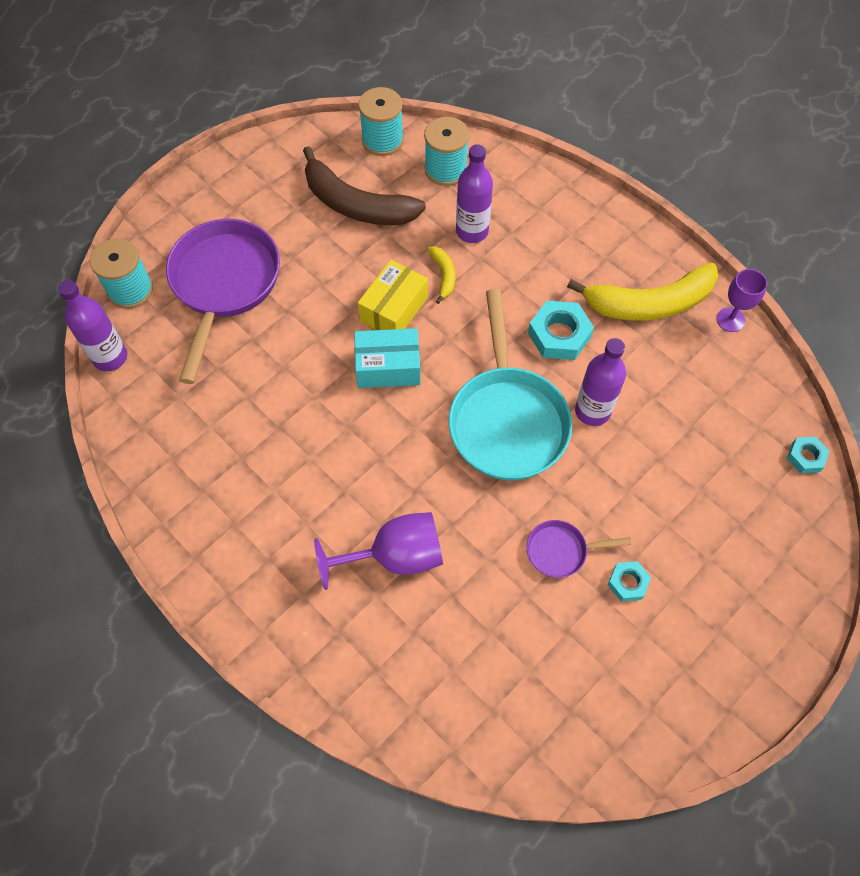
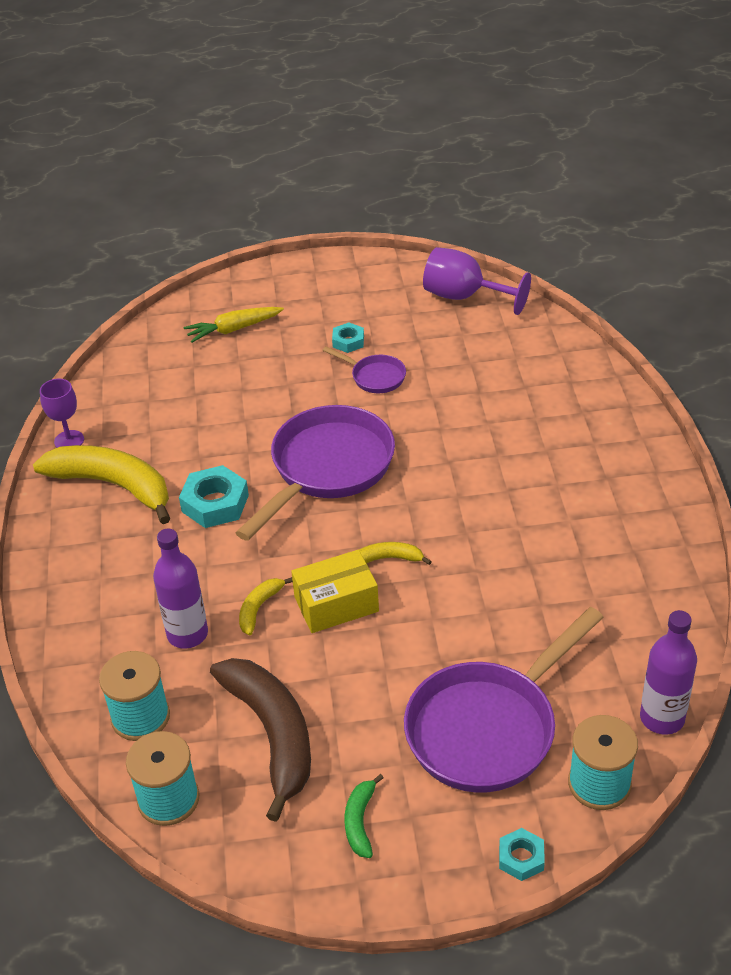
camera: 140 degrees left, 20 degrees down
(262, 189) = (360, 821): none -> green banana
(388, 367) = (388, 559): turquoise box -> yellow banana
(395, 556) = (501, 431): purple goblet -> purple goblet (464, 297)
(507, 420) = (327, 468): turquoise pan -> purple pan
(592, 411) = (254, 440): purple bottle -> none
(746, 527) = (233, 329): none -> yellow carrot
(805, 457) = (142, 341): turquoise nut -> turquoise nut (521, 858)

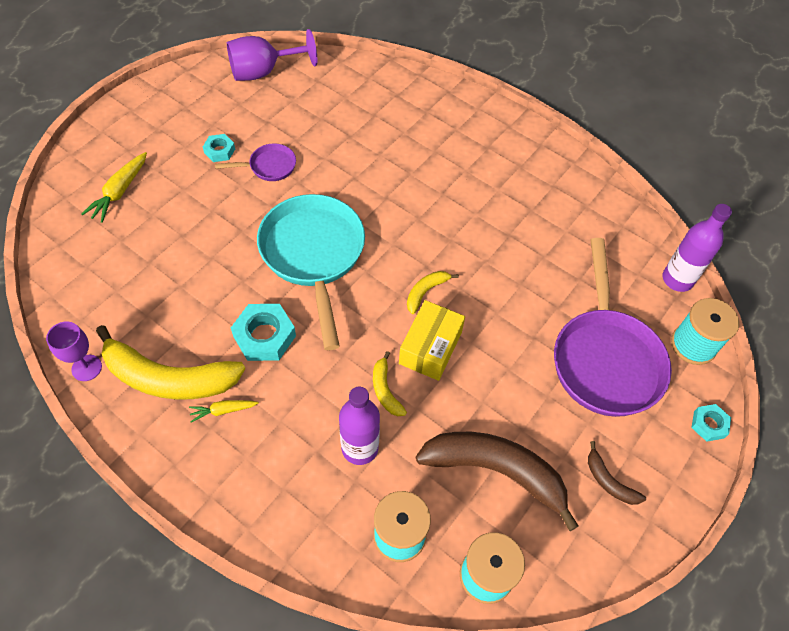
camera: 50 degrees left, 15 degrees up
(113, 485) = (169, 378): yellow banana -> yellow banana turned 150 degrees counterclockwise
(123, 534) = (223, 410): none -> yellow carrot
(327, 468) = (313, 255): purple pan -> turquoise pan
(360, 821) = (609, 481): green banana -> brown banana

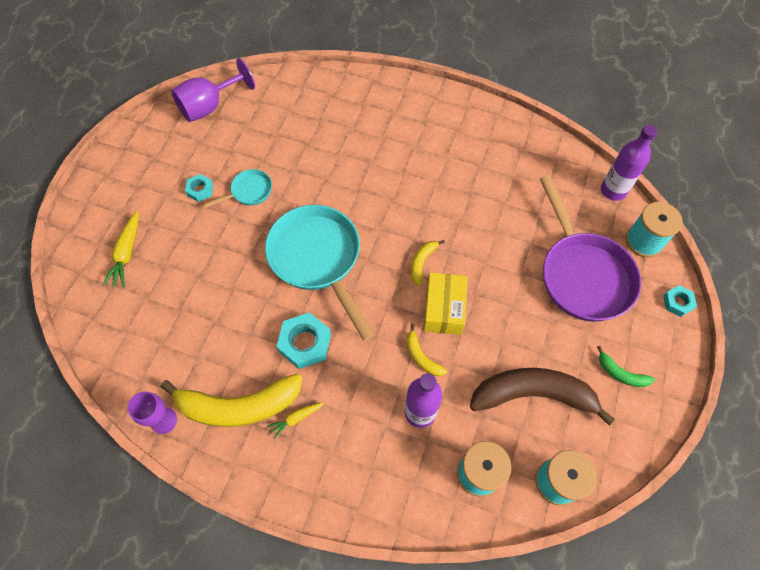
camera: 15 degrees left, 5 degrees up
(269, 166) = (248, 192): purple pan -> turquoise pan
(609, 481) = (621, 373): brown banana -> green banana

